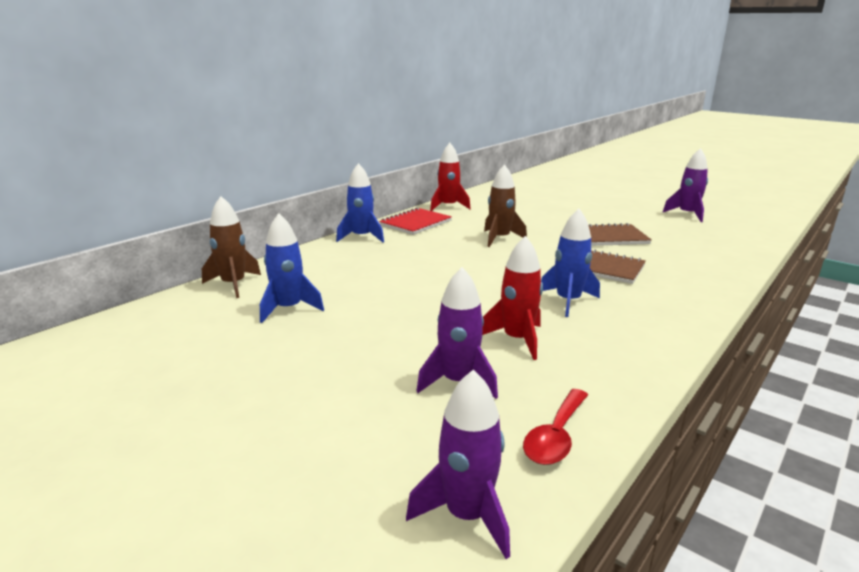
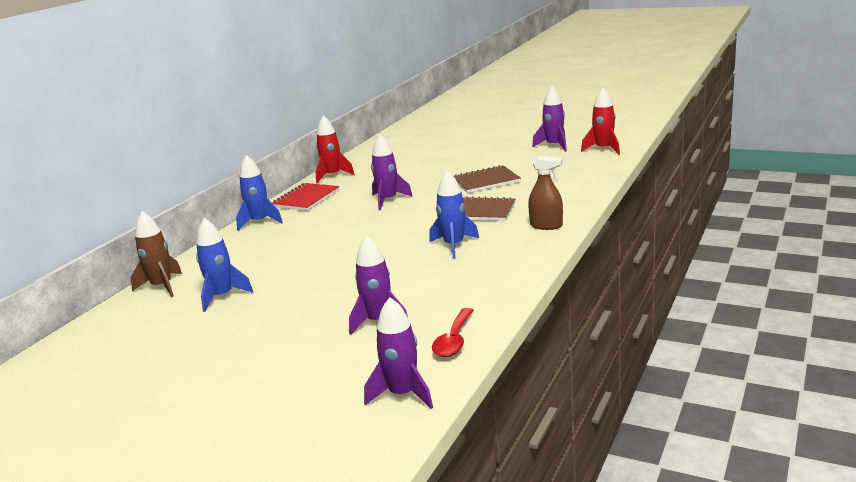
camera: 10 degrees left, 0 degrees up
(500, 239) = (388, 200): brown rocket -> purple rocket
(517, 340) = (417, 283): red rocket -> red rocket (603, 149)
(684, 298) = (546, 225): none -> brown spray bottle

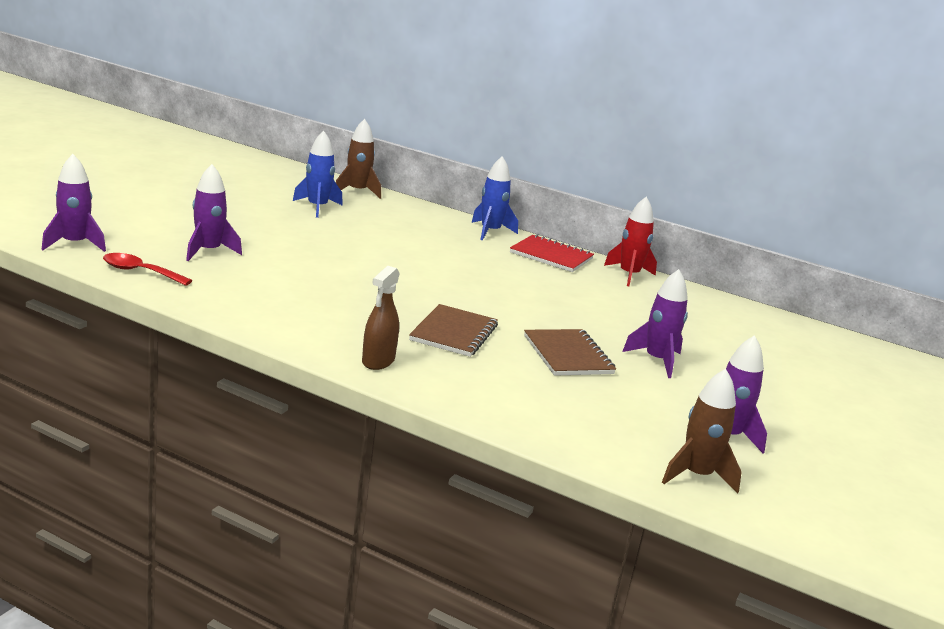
camera: 85 degrees right, 0 degrees up
(388, 200) = (523, 292): purple rocket -> purple rocket (657, 360)
(454, 245) = (356, 304): blue rocket -> none
(603, 149) = (696, 475): red rocket -> brown rocket

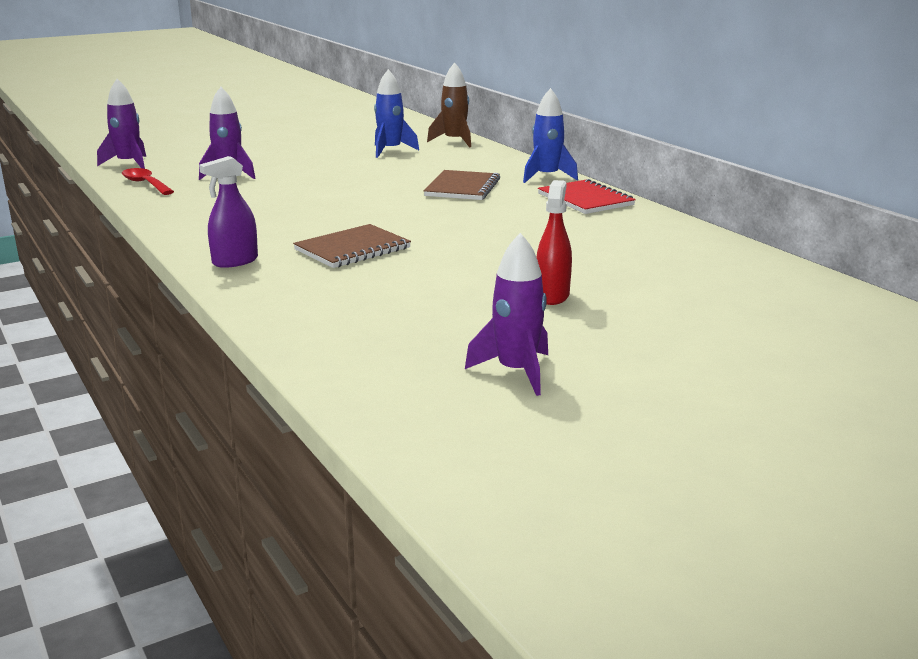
camera: 35 degrees right, 0 degrees up
(378, 361) = (235, 261): brown spray bottle -> purple spray bottle
(567, 355) = (448, 279): brown notebook -> brown notebook (462, 188)
(629, 275) = (657, 222): red rocket -> none
(657, 360) = (552, 296): purple rocket -> red spray bottle
(696, 475) = (407, 399): brown rocket -> none

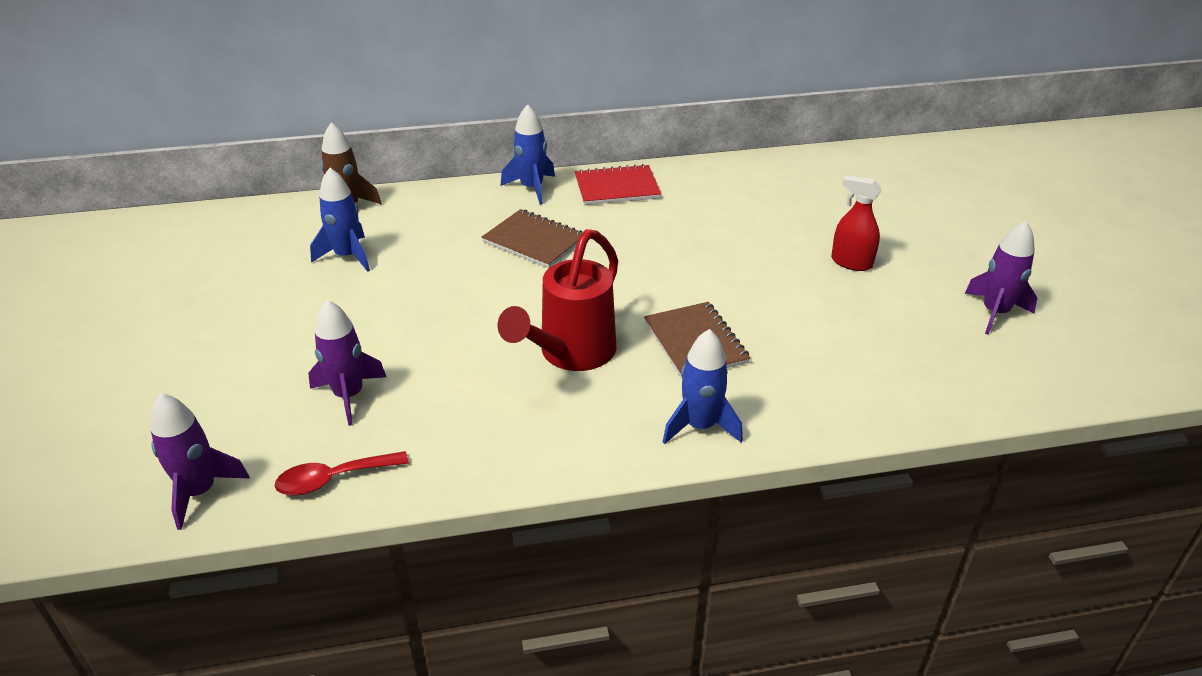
camera: 70 degrees left, 15 degrees up
(235, 261) = (700, 426): purple spray bottle -> blue rocket
(308, 216) = (570, 355): none -> red watering can

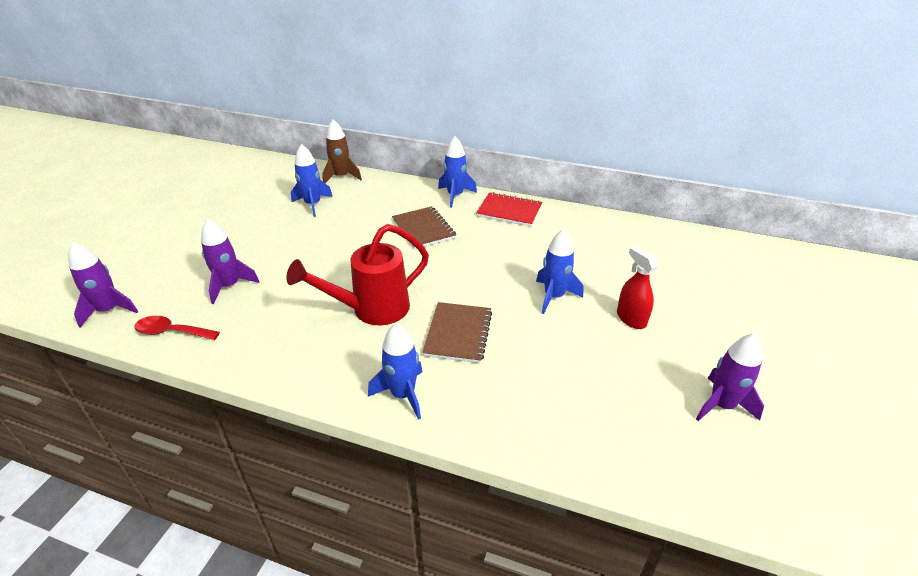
camera: 30 degrees right, 0 degrees up
(757, 267) = (554, 296): none -> blue rocket

